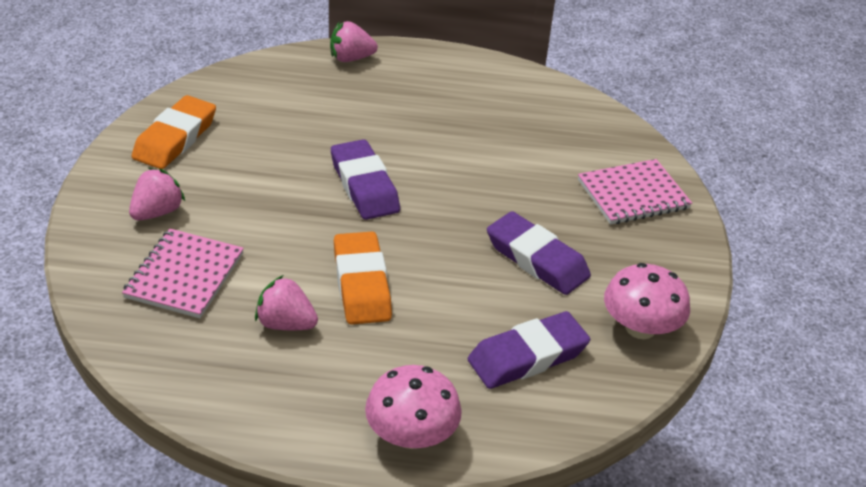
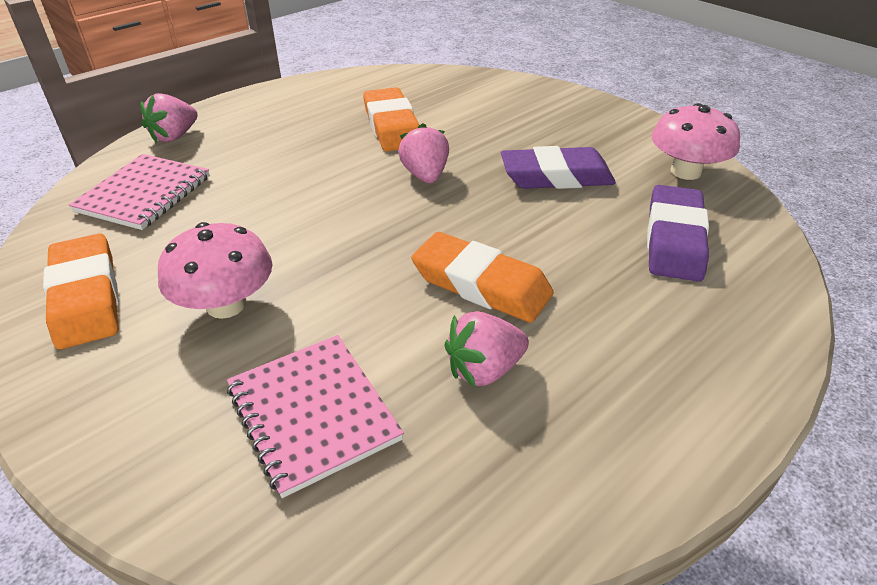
camera: 45 degrees left, 0 degrees up
(157, 212) = (177, 378): pink strawberry -> pink strawberry (425, 175)
(364, 185) = (348, 213): purple eraser -> none
(411, 435) = (732, 364): pink mushroom -> pink mushroom (226, 305)
(496, 142) = (392, 126): none -> orange eraser
(633, 194) = (531, 104): pink notebook -> pink notebook (144, 194)

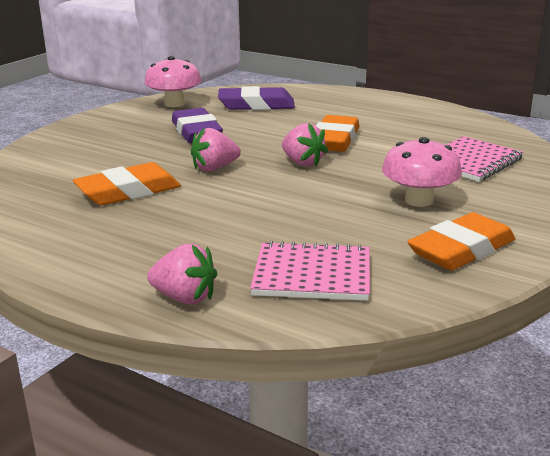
camera: 105 degrees left, 15 degrees down
(484, 369) = (401, 133): pink strawberry -> pink strawberry (302, 162)

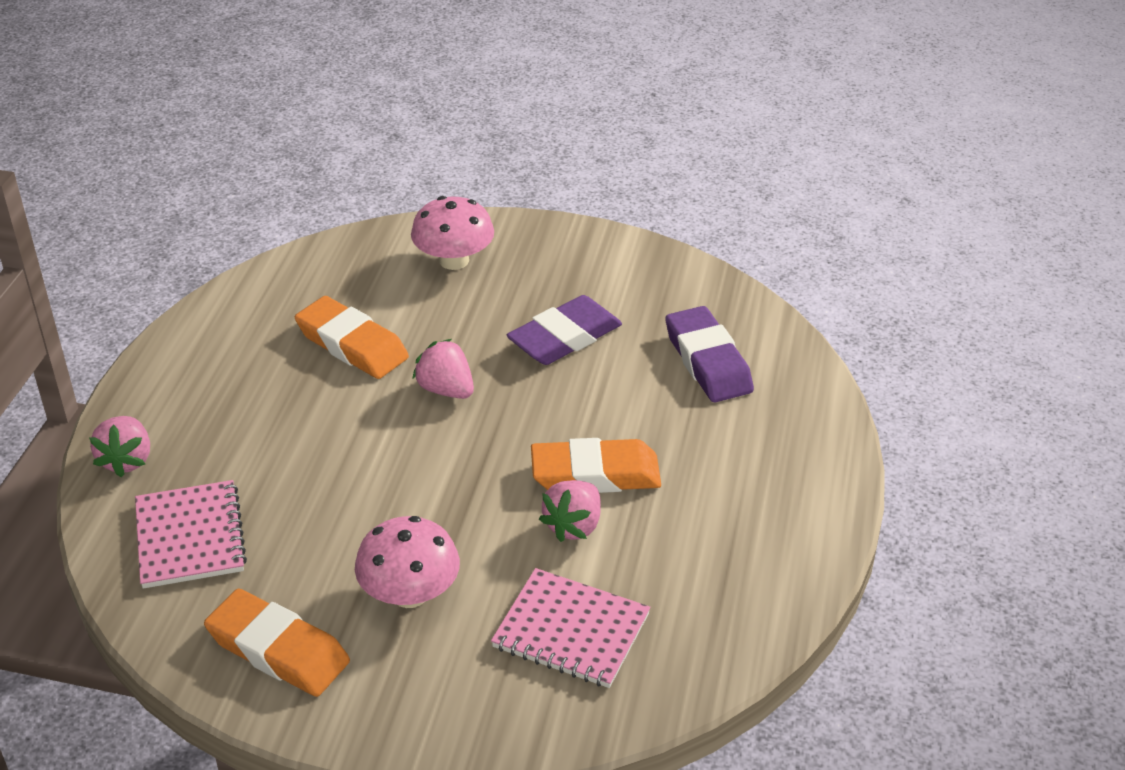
camera: 70 degrees right, 15 degrees up
(174, 104) = (669, 283): pink mushroom -> pink mushroom (454, 260)
(302, 162) = (496, 461): pink strawberry -> pink strawberry (574, 526)

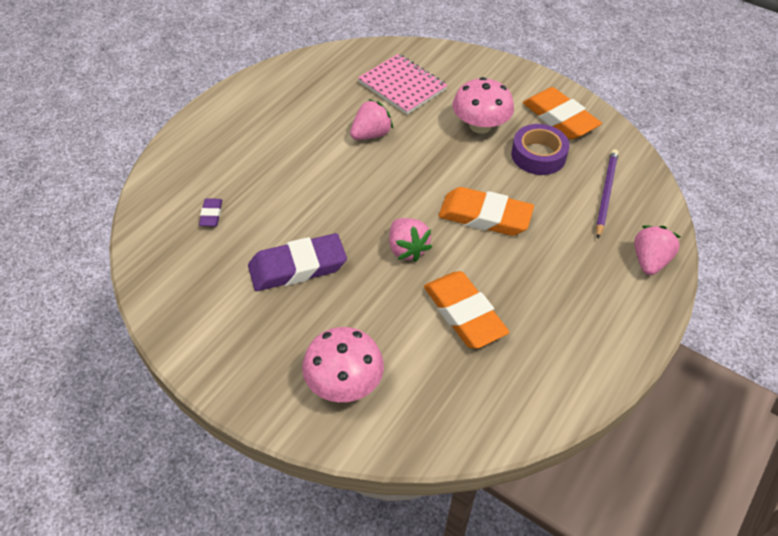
camera: 160 degrees left, 10 degrees up
(190, 537) = (606, 193): pink notebook -> purple pencil
(302, 568) = (538, 155): none -> purple tape
(595, 474) = (340, 160): orange eraser -> orange eraser (485, 216)
(708, 361) = (211, 215): purple eraser -> purple eraser, size x0.46

